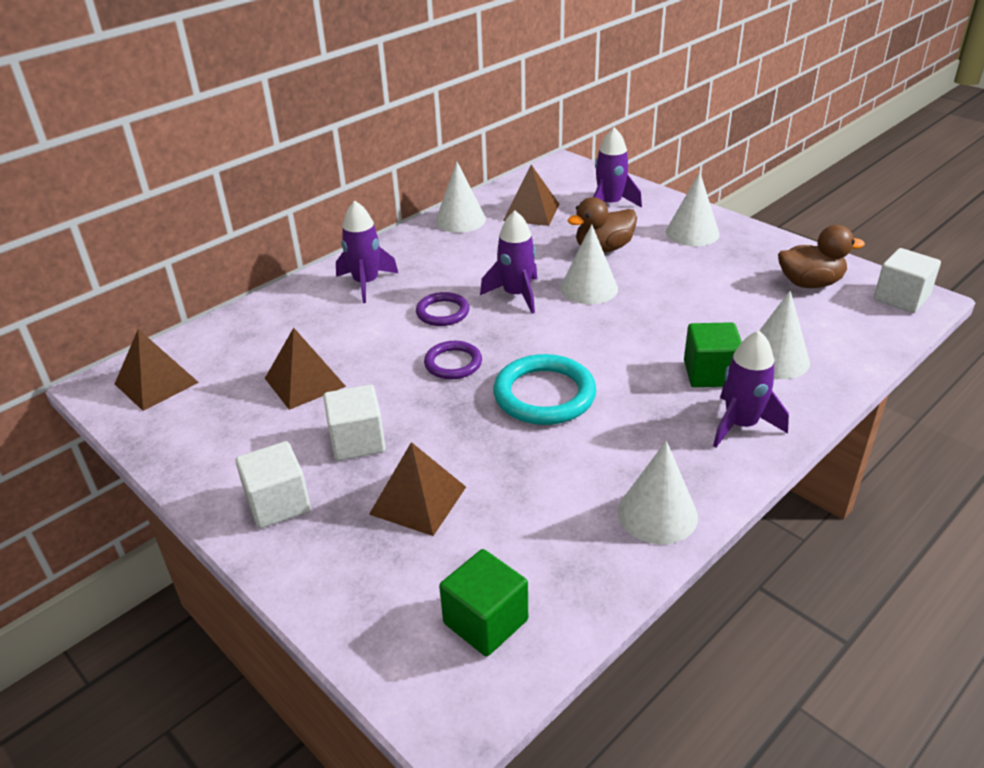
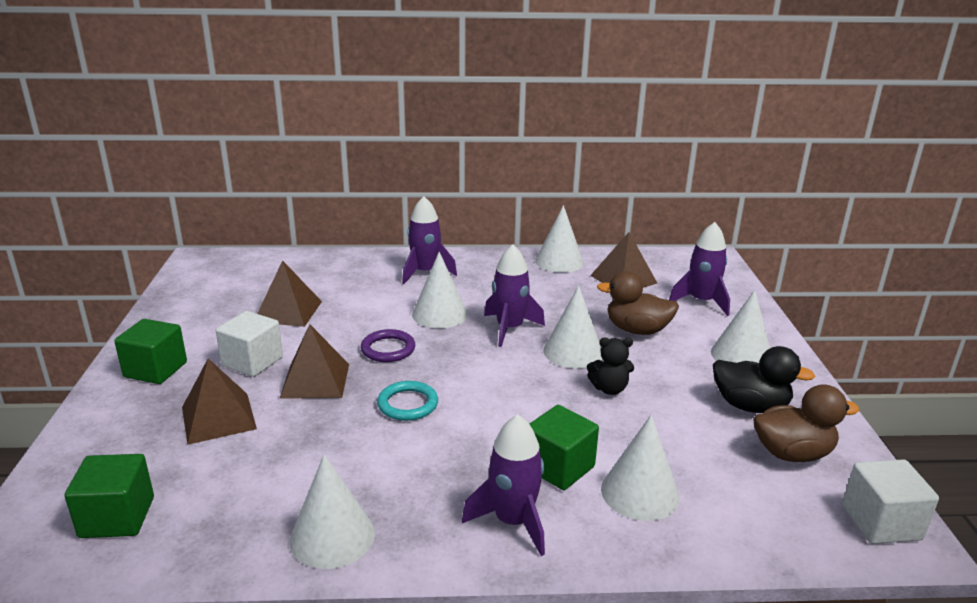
camera: 40 degrees right, 10 degrees down
(156, 383) = (222, 271): brown pyramid -> brown pyramid (315, 380)
(278, 503) = (155, 370): white cube -> green cube
(442, 312) = (440, 314): purple ring -> white cone
(544, 395) = (408, 404): turquoise ring -> turquoise ring, size x0.60
(654, 302) = (609, 389): none -> black teddy bear
(747, 265) = (750, 406): none -> black duck
(810, 283) = (792, 453): brown duck -> brown duck turned 45 degrees counterclockwise

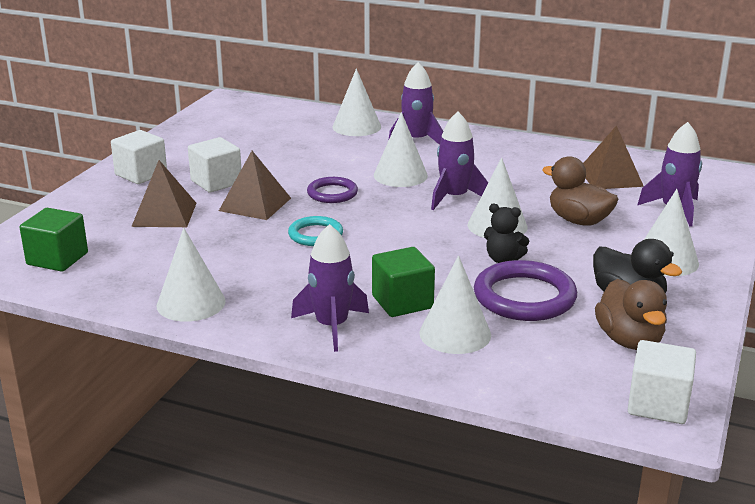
camera: 25 degrees right, 0 degrees up
(155, 370) = (141, 174): green cube -> white cube
(288, 311) = (271, 151): brown pyramid -> none
(559, 261) = (558, 152): white cone -> white cone (356, 127)
(664, 428) = (524, 297): none -> purple ring
(792, 453) = (629, 340): brown duck -> brown duck turned 60 degrees clockwise

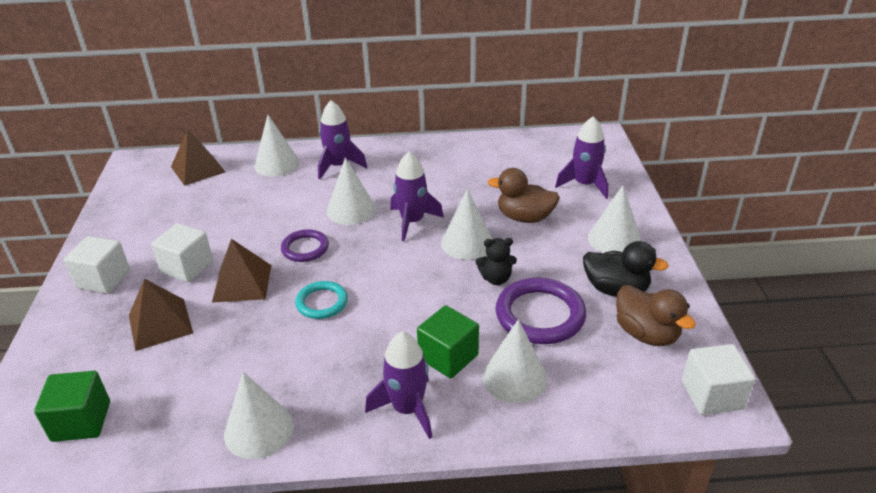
camera: 25 degrees left, 10 degrees up
(610, 177) = (516, 164): brown pyramid -> brown pyramid (198, 169)

